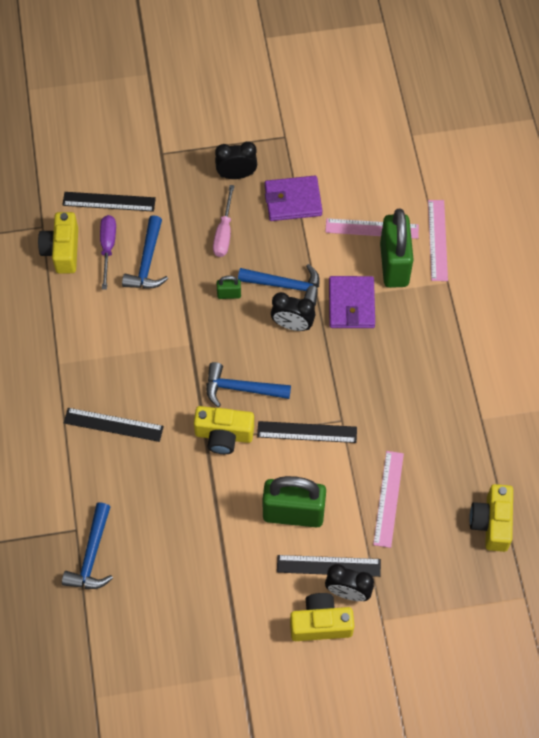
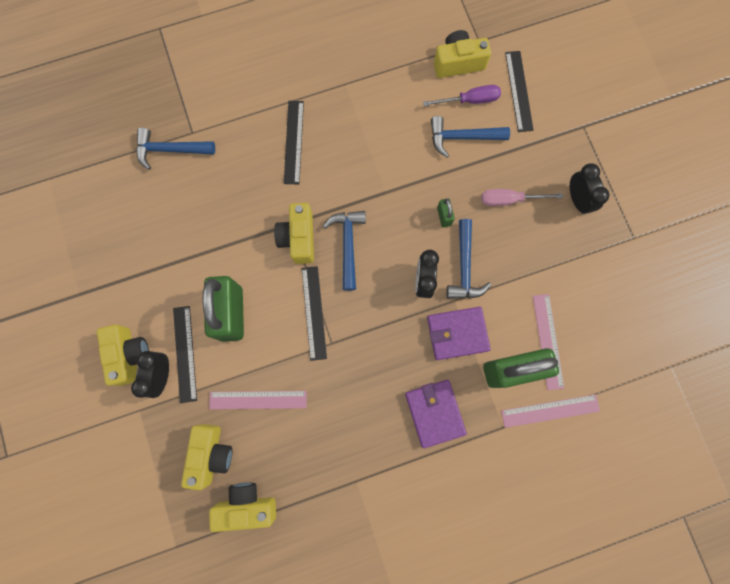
camera: 80 degrees right, 15 degrees up
(293, 201) = (561, 258): purple wallet -> purple wallet (434, 413)
(437, 551) = (211, 454): none -> yellow camera

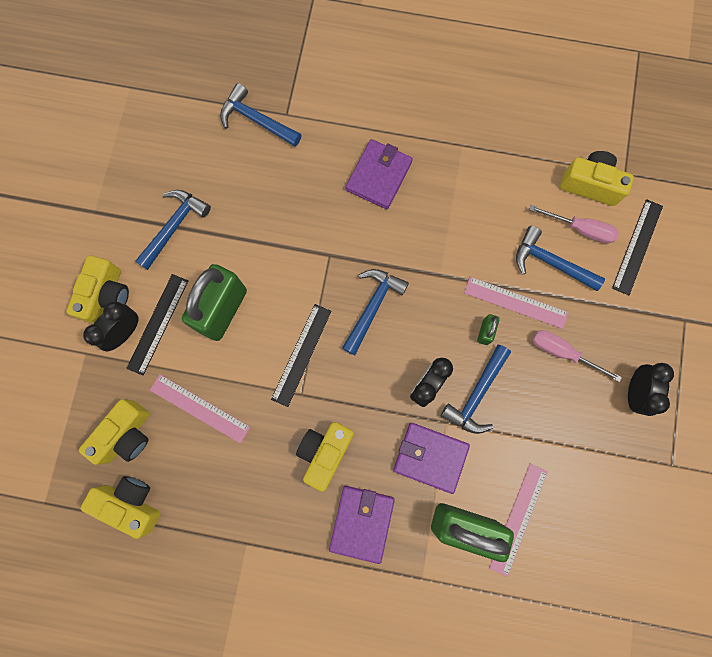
camera: 30 degrees right, 0 degrees up
(153, 269) = (174, 226): none -> blue hammer
(294, 142) = (378, 176): black ruler -> purple wallet
(298, 238) = (329, 273): yellow camera -> yellow camera (325, 452)
(470, 100) = (580, 229): purple screwdriver -> pink screwdriver
(550, 410) = (479, 590): pink ruler -> pink ruler (515, 302)

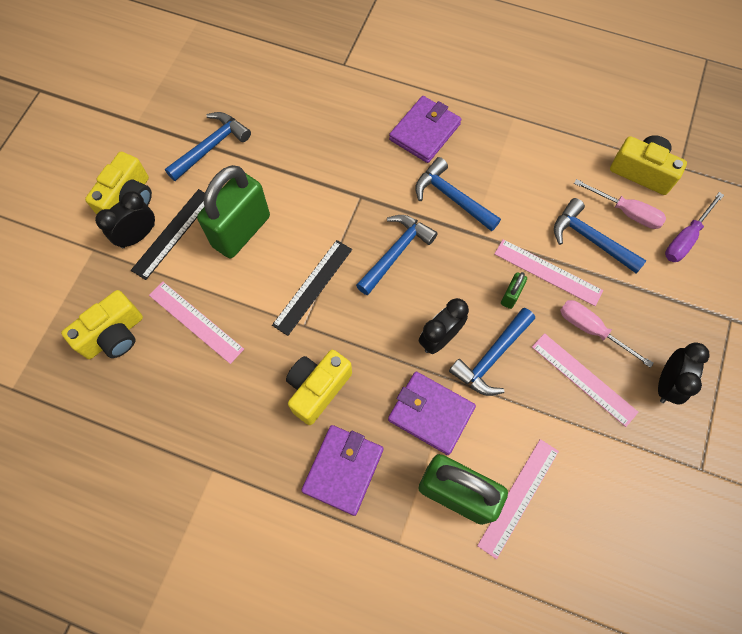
camera: 10 degrees right, 10 degrees down
(131, 503) = (101, 405): yellow camera -> none
(256, 120) = (313, 65): blue hammer -> blue hammer (452, 197)
(561, 400) = (583, 379): none -> pink ruler
(637, 246) = (685, 238): black ruler -> purple screwdriver

